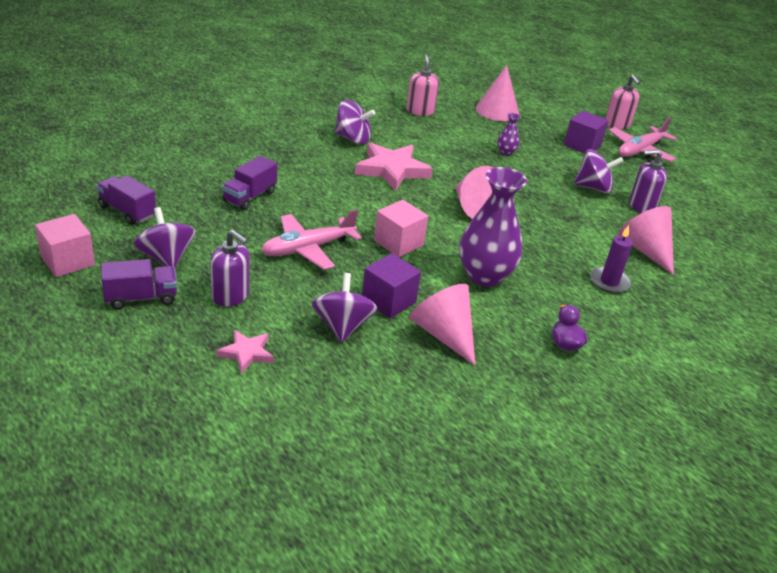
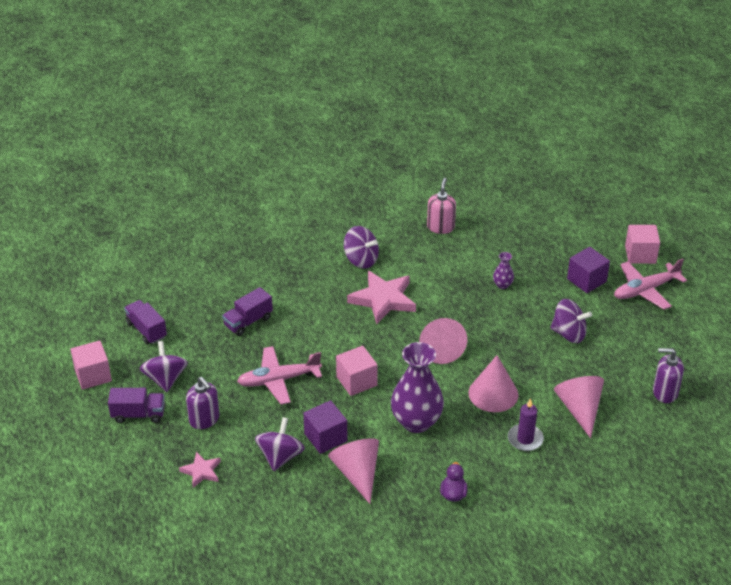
camera: 20 degrees right, 5 degrees up
(497, 111) = (520, 230): pink cone -> pink cone (493, 393)
(617, 125) = (640, 254): pink soap dispenser -> pink cube
(641, 206) = (605, 359): purple soap dispenser -> purple soap dispenser (665, 392)

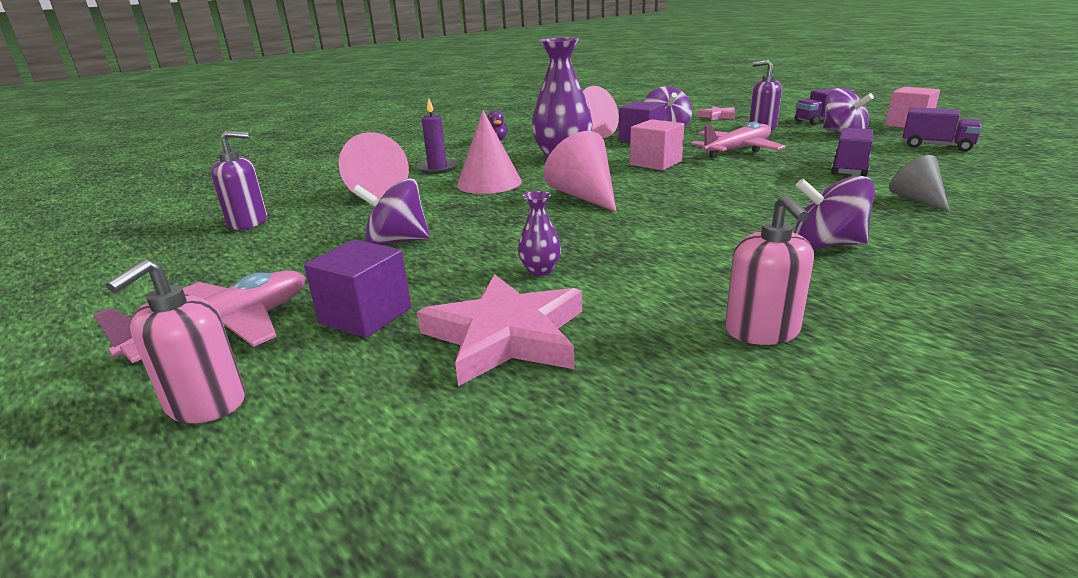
camera: 160 degrees right, 15 degrees down
(267, 277) = (917, 199): none -> grey cone
(383, 299) = (718, 215): pink star -> pink star (506, 335)
(640, 254) = (205, 404): pink cube -> pink soap dispenser

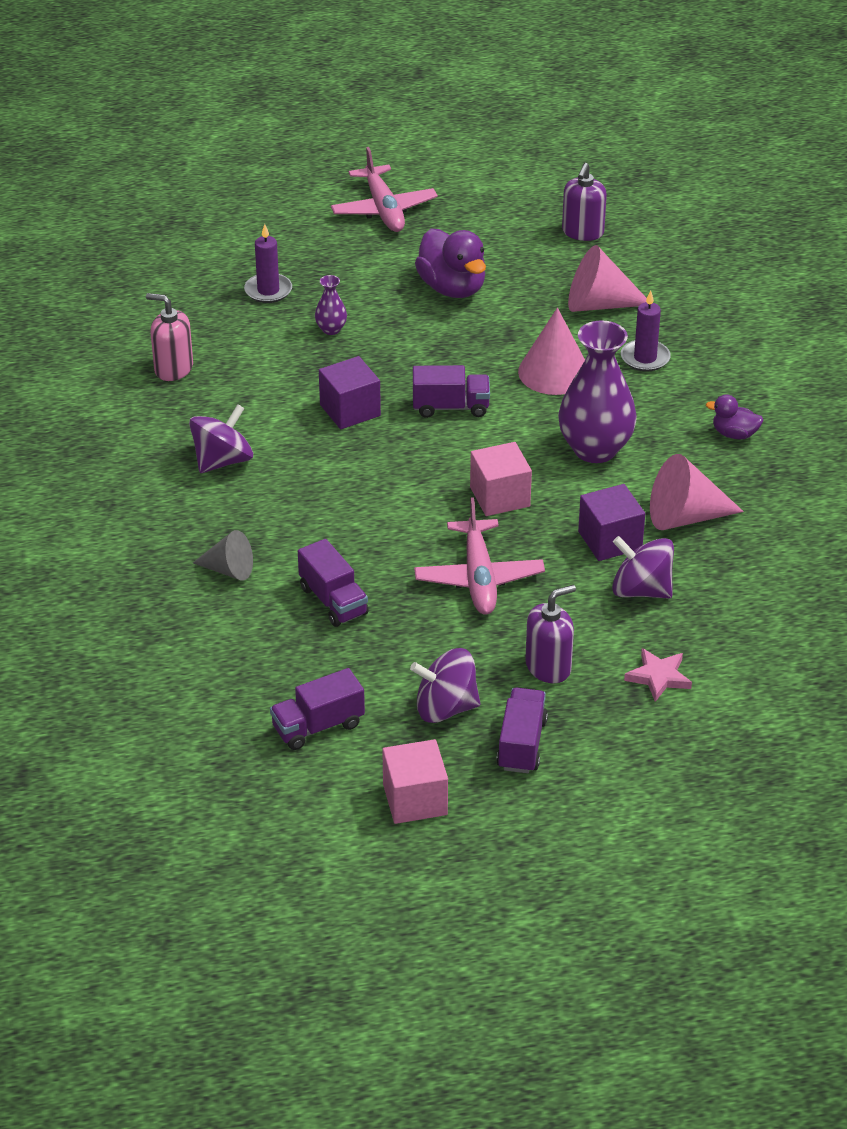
camera: 120 degrees right, 15 degrees up
(205, 404) = (307, 199): pink soap dispenser -> none
(365, 315) = (346, 254): purple cube -> purple cube (350, 410)
(397, 242) = (452, 288): purple spinning top -> purple duck
(506, 335) = (268, 291): pink star -> purple candle
(584, 196) = (450, 407): pink cone -> purple truck

